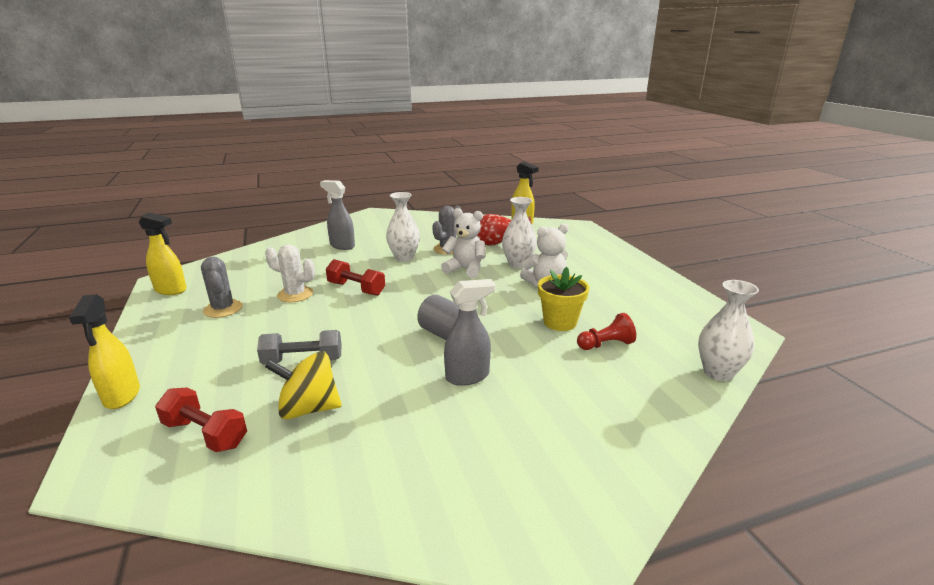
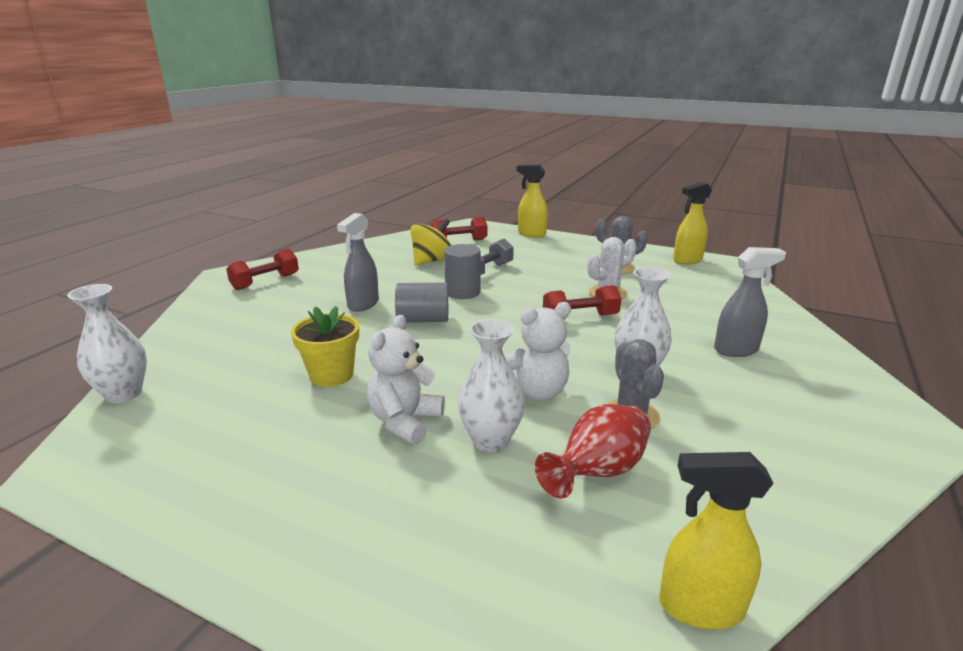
camera: 135 degrees right, 0 degrees up
(372, 346) = (462, 292): none -> grey cylinder
(530, 486) = (265, 282): none -> red dumbbell
(606, 344) = (262, 373): red pawn -> none

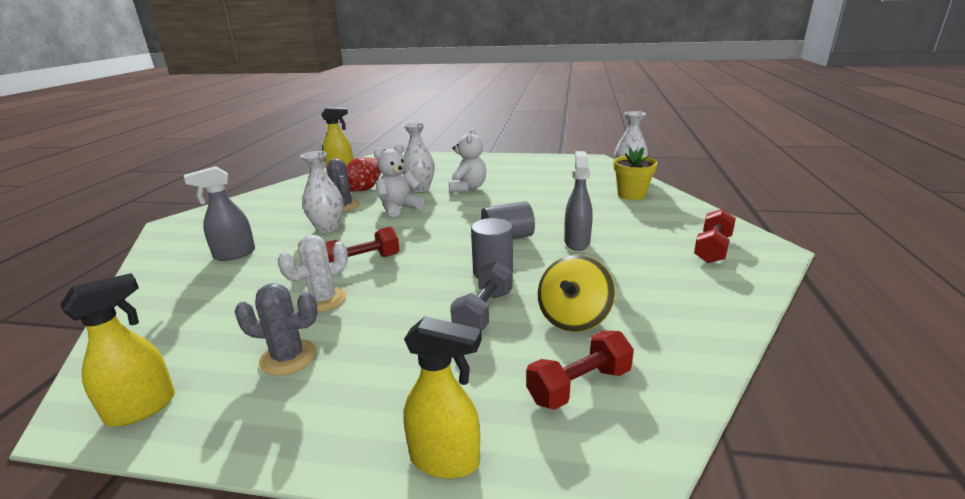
camera: 165 degrees right, 0 degrees up
(331, 375) = (531, 197): yellow flower pot -> yellow flower pot (631, 195)

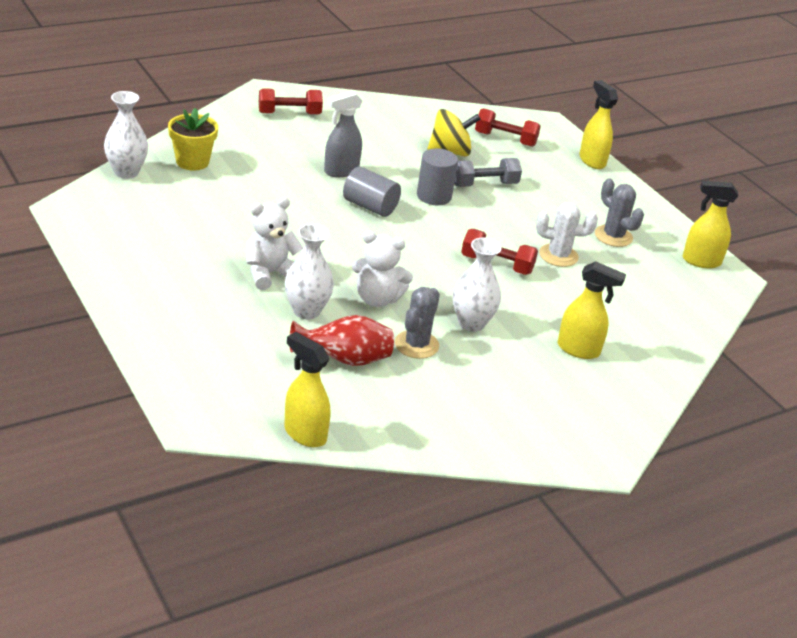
camera: 135 degrees left, 10 degrees up
(234, 254) = (579, 350): grey spray bottle -> yellow spray bottle

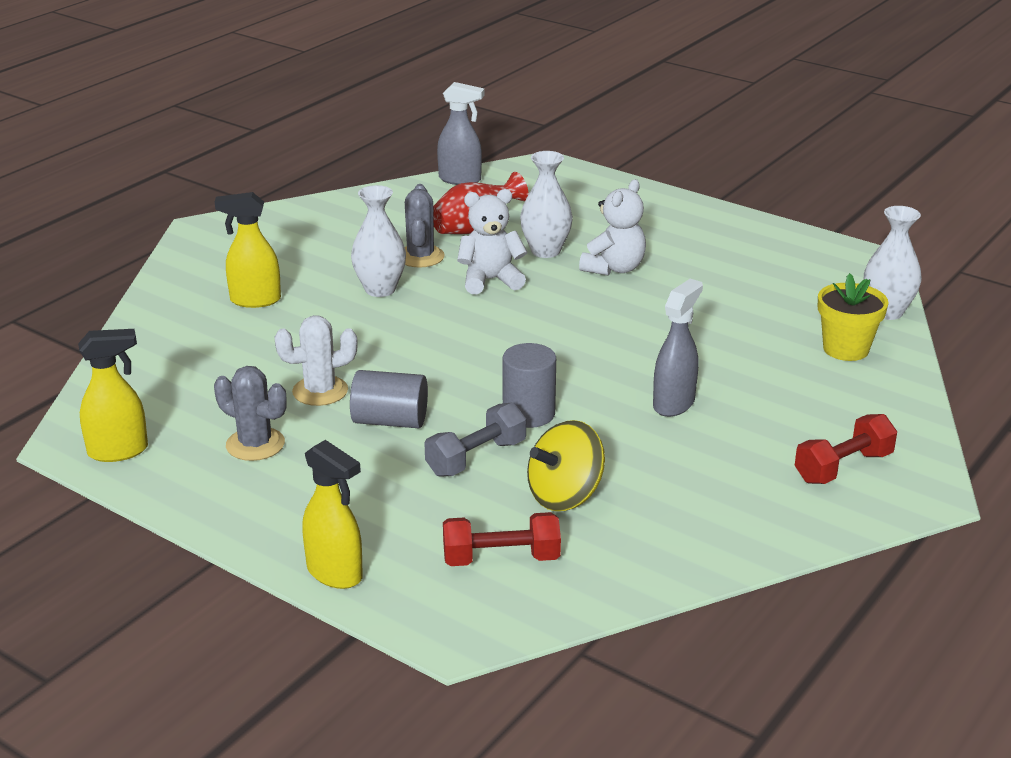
camera: 160 degrees right, 5 degrees down
(304, 434) = (460, 180): yellow spray bottle -> grey spray bottle
(370, 206) = (591, 370): grey cylinder -> grey cylinder (390, 421)
(496, 264) = (390, 355): red dumbbell -> none

